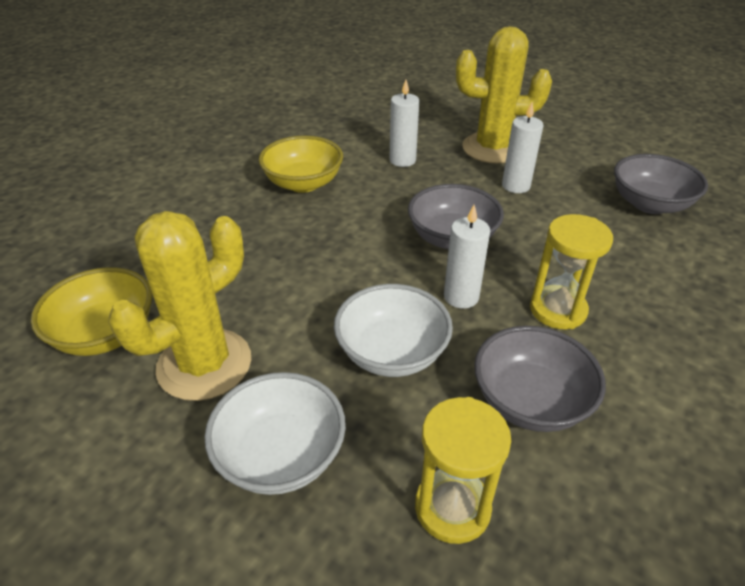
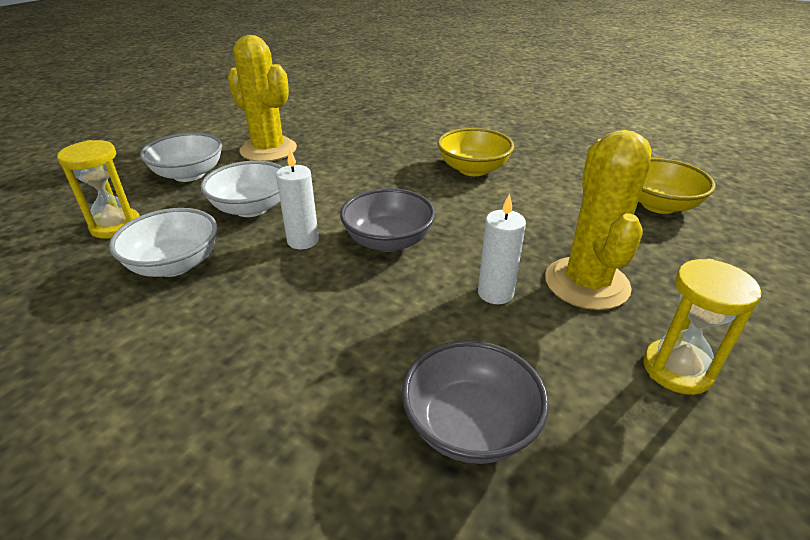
camera: 90 degrees right, 5 degrees down
(105, 334) = (303, 124): yellow bowl -> yellow bowl (658, 205)
(402, 160) = (531, 218): white candle -> none
(530, 401) = (174, 264): grey bowl -> white bowl
(557, 310) = (269, 294): yellow hourglass -> yellow hourglass (677, 369)

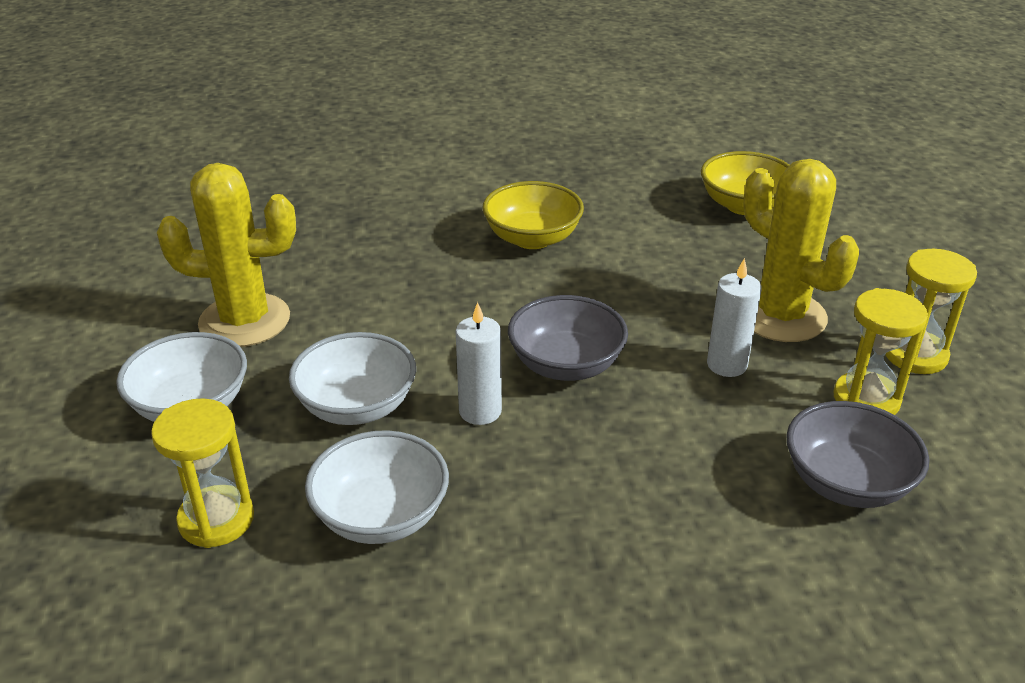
camera: 40 degrees left, 0 degrees up
(579, 376) = (866, 399): none -> yellow hourglass

